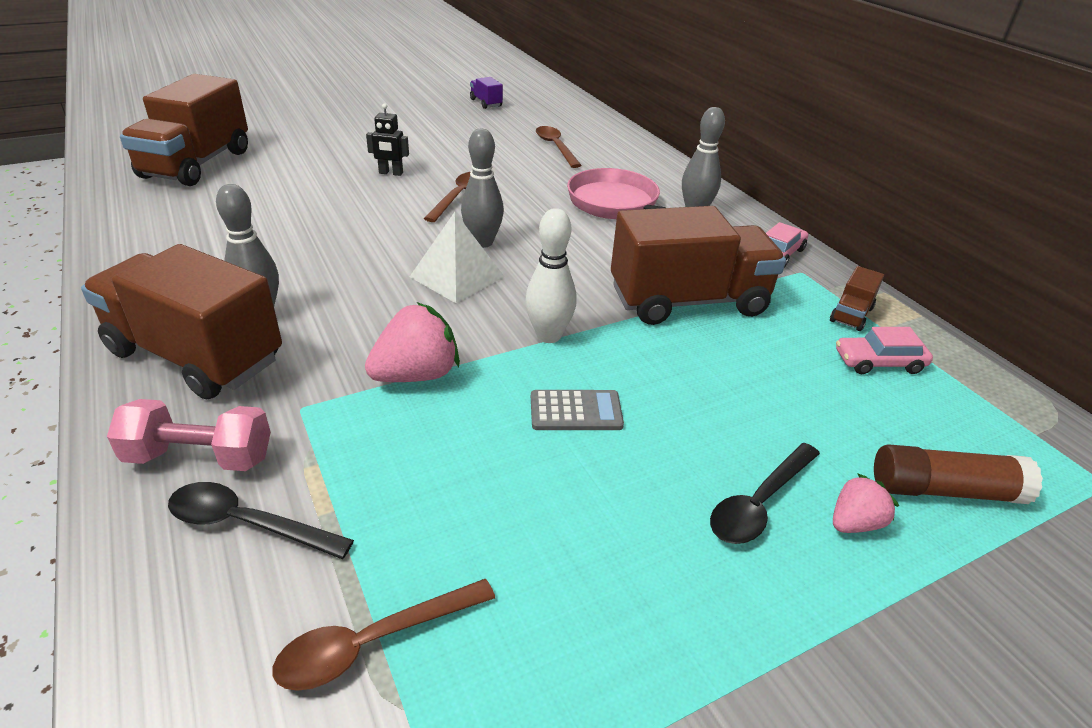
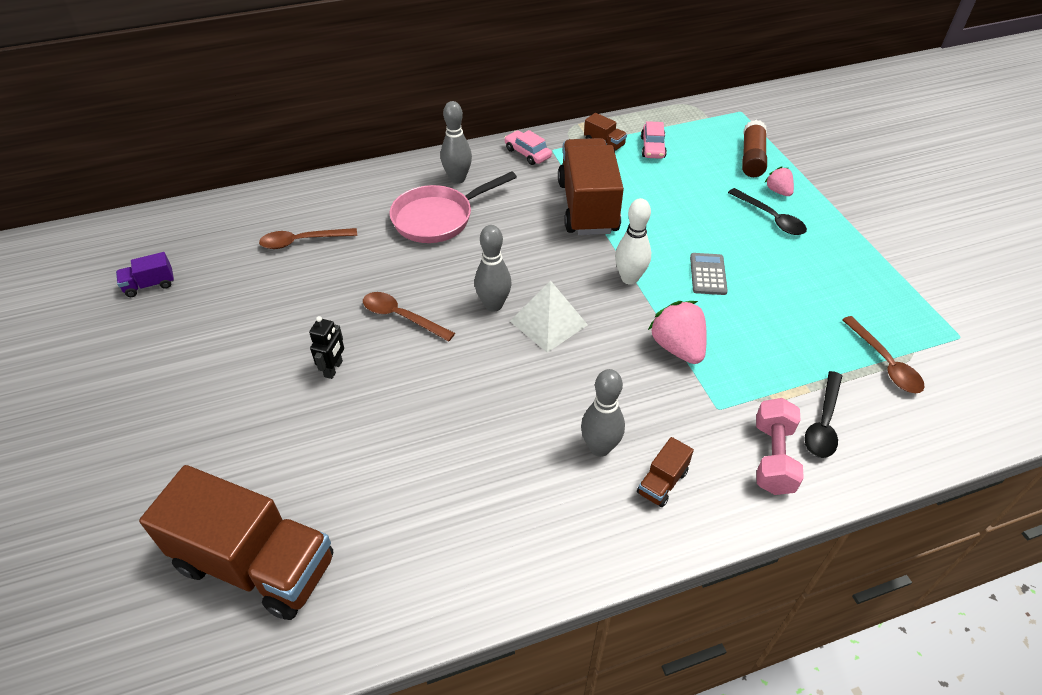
camera: 80 degrees left, 10 degrees up
(195, 356) = (662, 482): brown truck -> brown truck, size x0.42

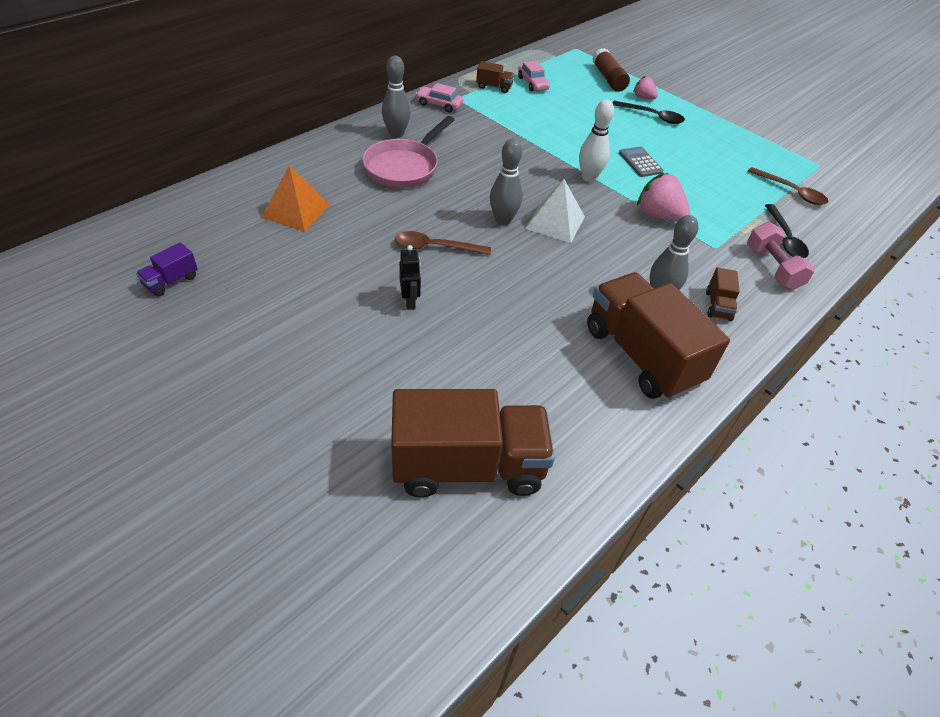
camera: 30 degrees left, 0 degrees up
(302, 241) = (296, 211): brown spoon -> orange pyramid
(587, 207) = (518, 134): brown truck -> brown truck (641, 355)

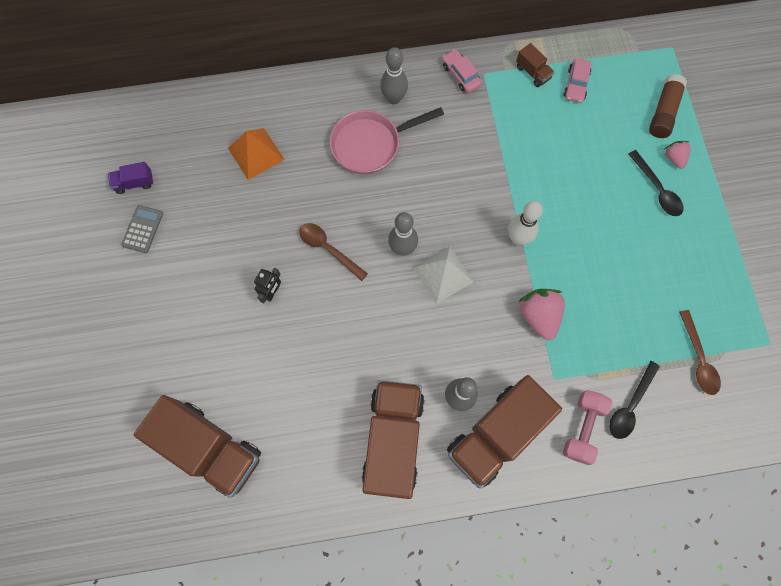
camera: 40 degrees right, 25 degrees up
(640, 162) = (584, 245): grey calculator -> grey calculator (142, 229)
(718, 306) = (496, 435): brown truck -> brown truck, size x2.39

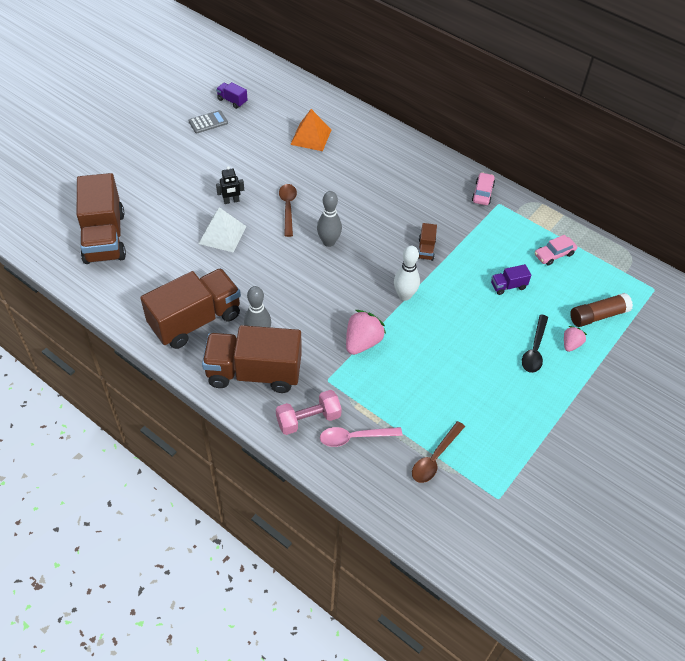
camera: 45 degrees right, 20 degrees down
(371, 144) = (380, 182): pink pan -> none
(394, 98) = (424, 172): grey bowling pin -> none
(443, 274) = (334, 273): white pyramid -> white pyramid (222, 234)
(533, 72) = (532, 227): brown truck -> brown truck (426, 249)
(578, 149) = (508, 286): none -> purple truck
(630, 405) = (354, 437): black spoon -> pink spoon

